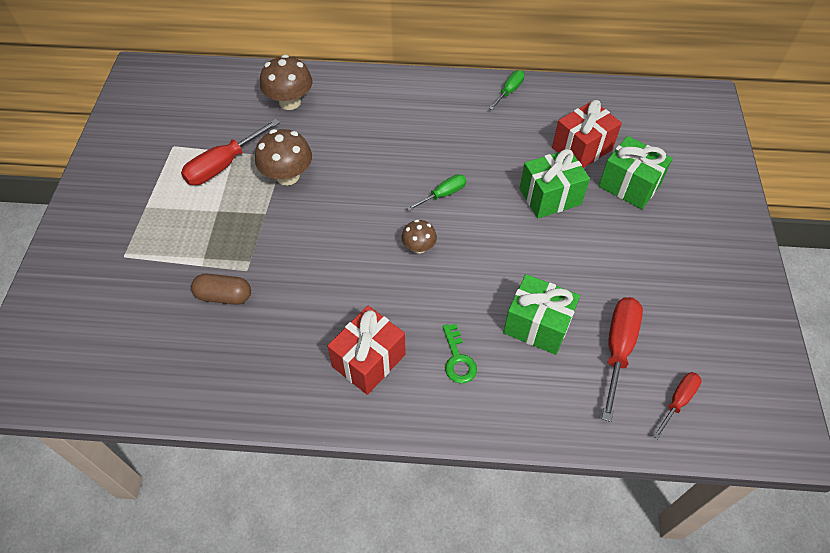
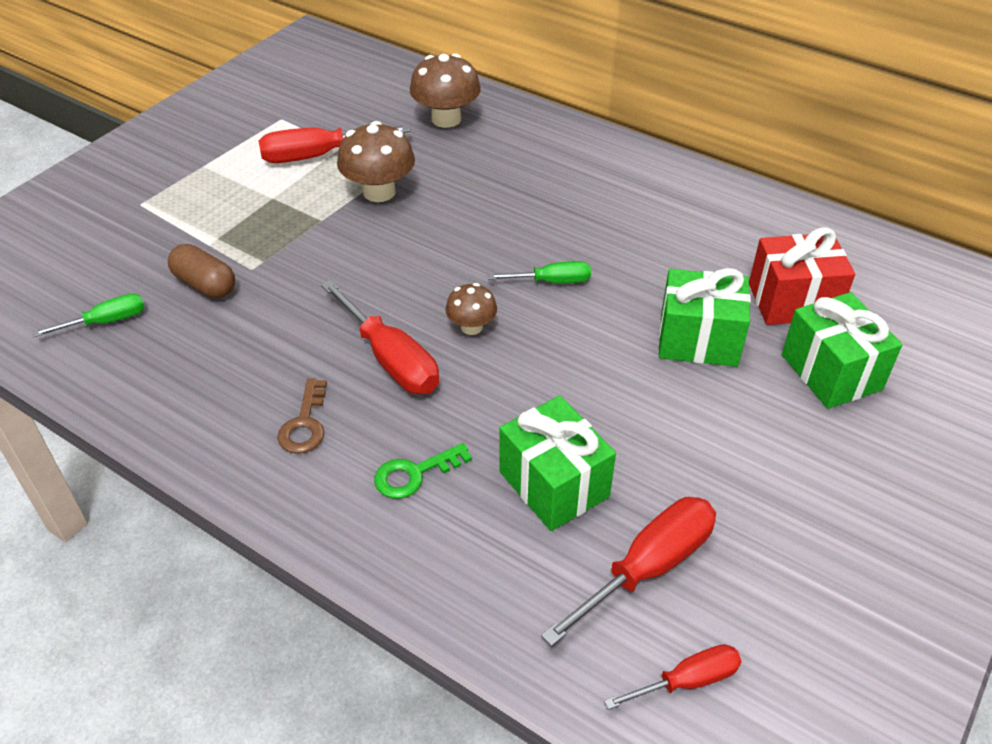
camera: 30 degrees right, 10 degrees down
(369, 360) = (305, 424): red gift -> brown key
(387, 292) = (390, 359): none -> red screwdriver
(458, 359) = (414, 474): green key -> green key turned 45 degrees clockwise
(509, 91) = (739, 199): green screwdriver -> green screwdriver (106, 321)

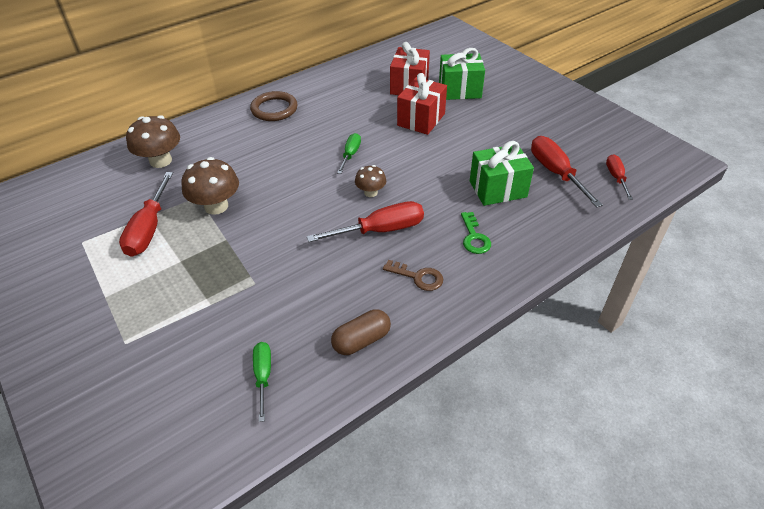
camera: 70 degrees left, 0 degrees up
(205, 284) = (256, 311): brown capsule -> brown capsule (361, 340)
(618, 174) = (274, 109): none -> brown ring
(698, 340) = (421, 119): green gift -> red gift

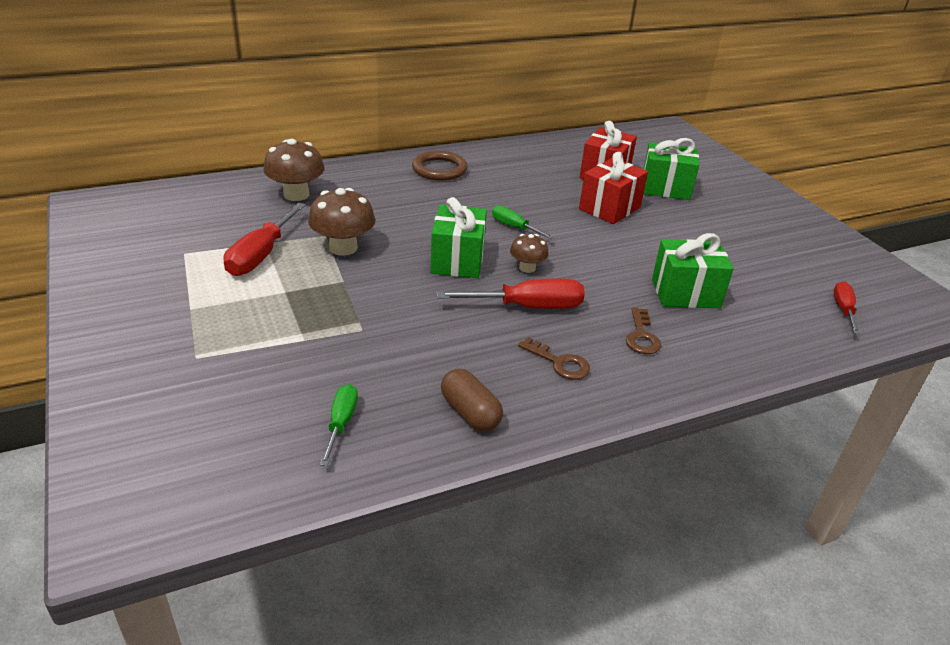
camera: 10 degrees right, 10 degrees down
(313, 198) = (457, 260): none -> green gift
(350, 155) = (514, 227): green screwdriver -> green screwdriver turned 75 degrees counterclockwise
(361, 340) = (470, 413): brown capsule -> brown capsule turned 75 degrees clockwise
(474, 237) = (641, 336): green key -> brown key
(556, 173) = (765, 290): red screwdriver -> none

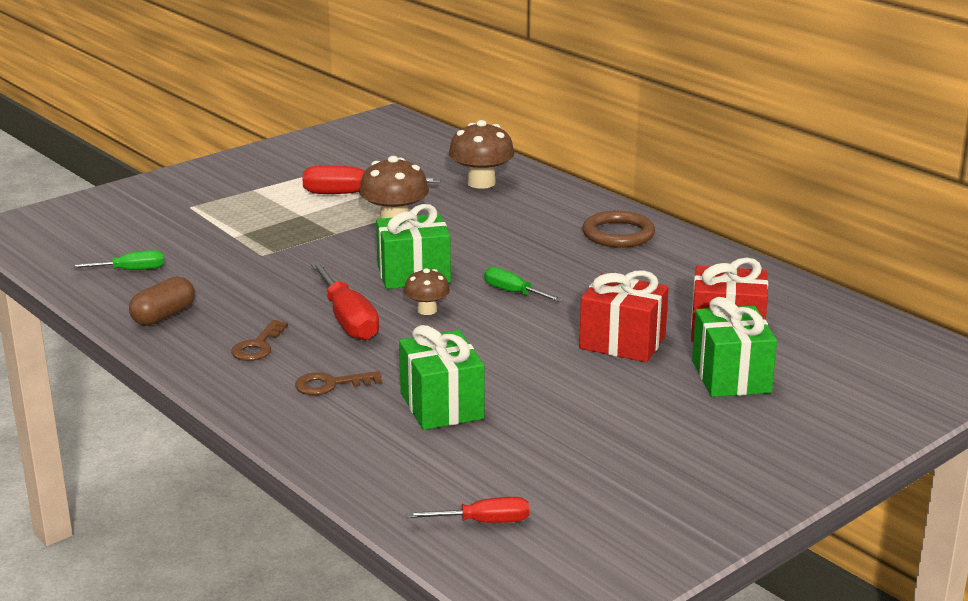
camera: 75 degrees right, 10 degrees down
(514, 227) = (514, 292): green screwdriver -> green screwdriver turned 75 degrees counterclockwise

